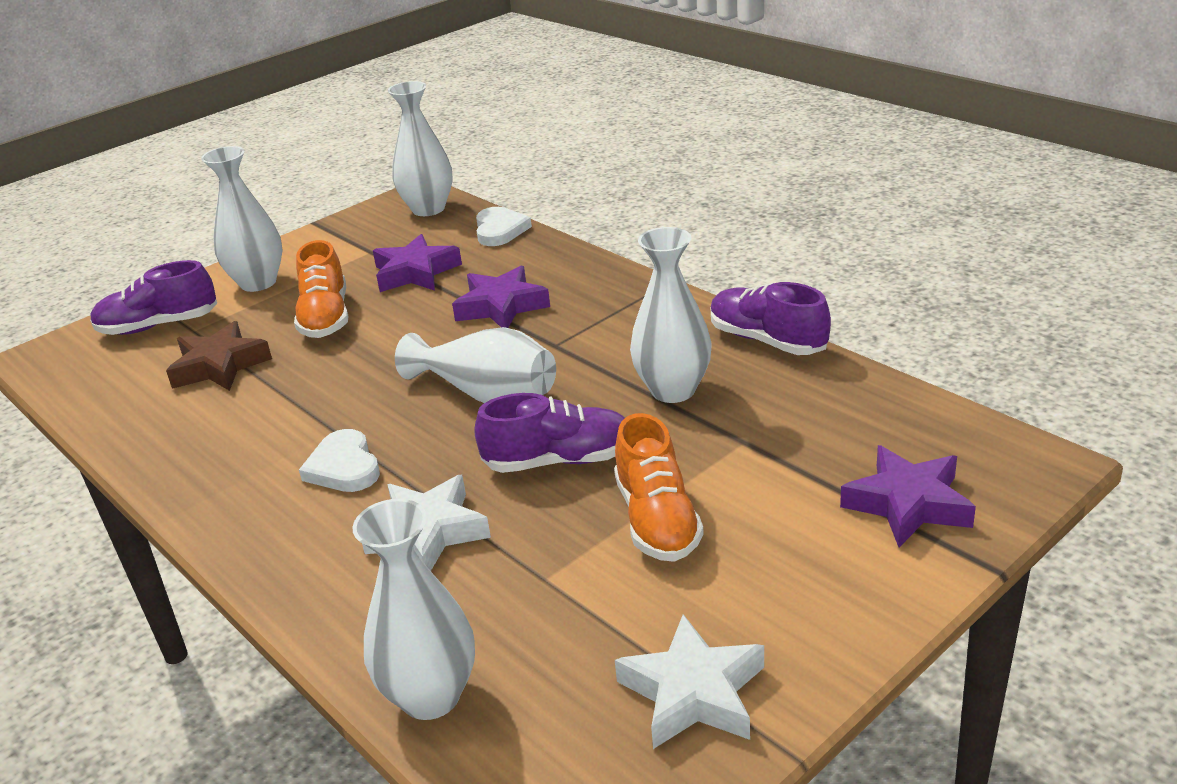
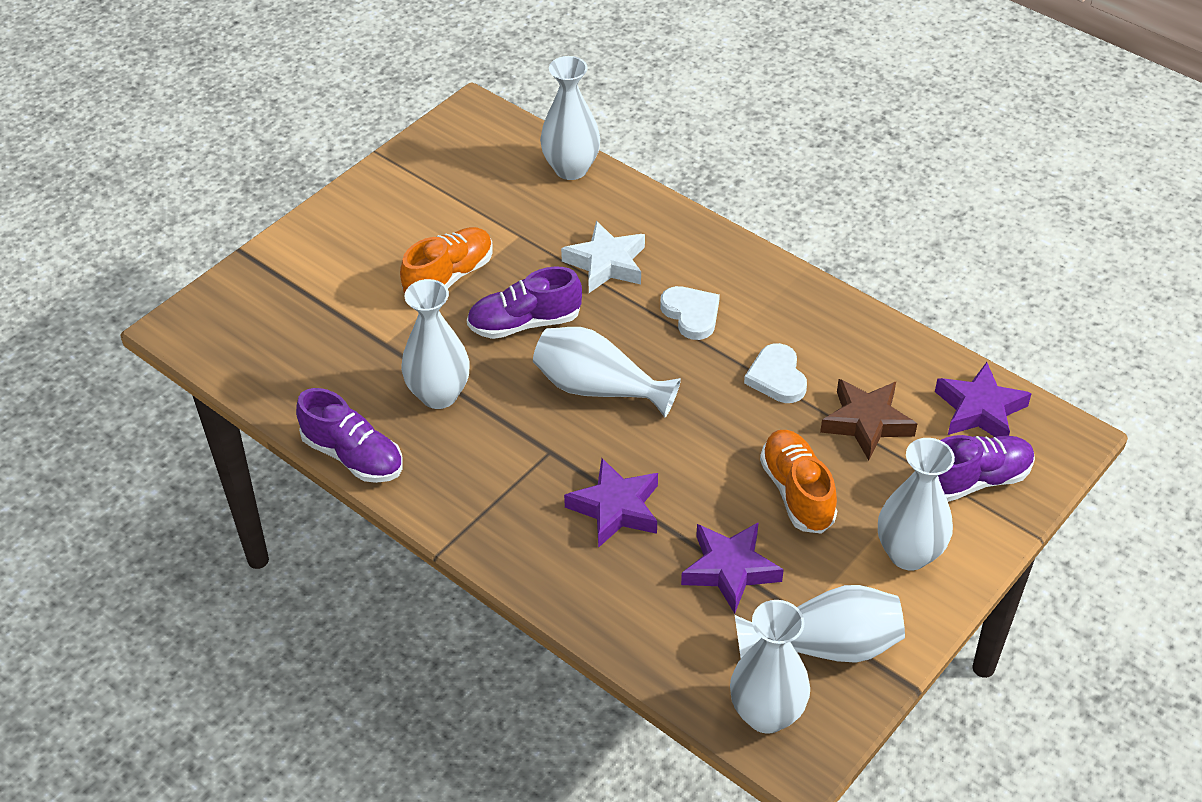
camera: 170 degrees right, 15 degrees up
(363, 237) = (826, 645): none -> white vase
(500, 230) = (654, 657): white heart -> white heart (777, 377)
(657, 520) = (449, 277): orange shoe -> orange shoe turned 60 degrees clockwise
(693, 693) = (426, 176): white star -> none
(908, 504) = (278, 293): purple star -> purple star (979, 410)

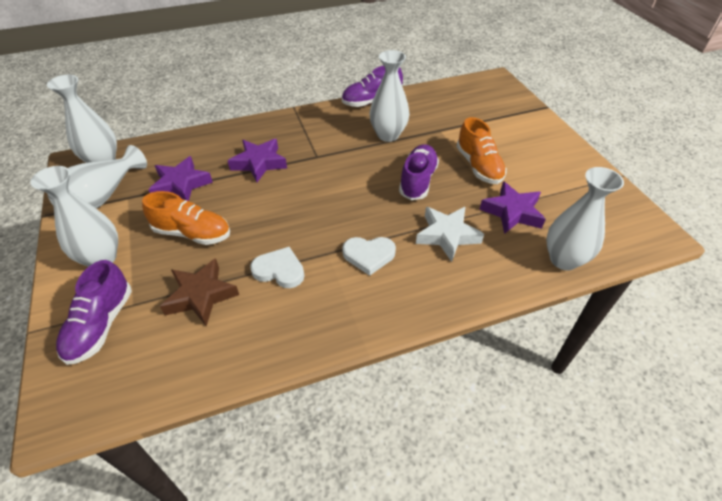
camera: 120 degrees right, 0 degrees up
(598, 388) = (343, 189): white vase -> none
(979, 410) = (141, 372): purple star -> purple star (512, 212)

